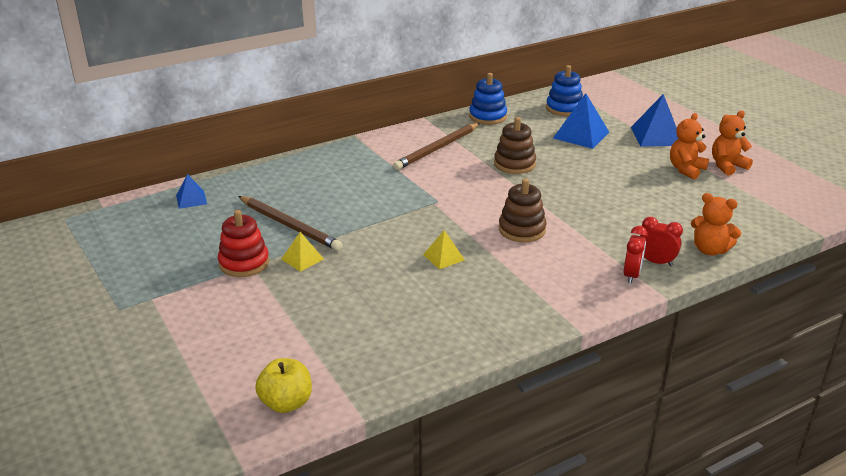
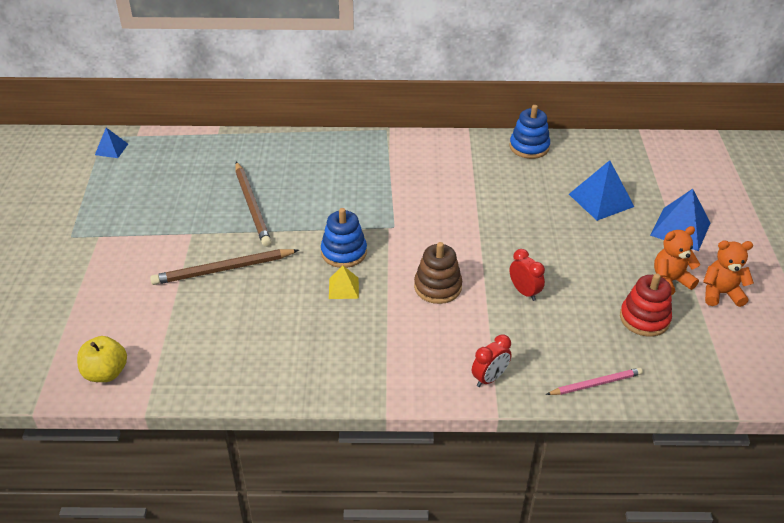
camera: 30 degrees right, 10 degrees up
(191, 199) = (203, 151): blue pyramid -> blue pyramid (111, 149)
(244, 263) = (187, 229): red stacking toy -> red stacking toy (644, 318)
(302, 259) = (233, 243): yellow pyramid -> none
(437, 149) = (447, 169): brown pencil -> brown pencil (223, 269)
(514, 164) = (501, 211): brown stacking toy -> none
(564, 108) = (615, 162): blue stacking toy -> blue stacking toy (344, 252)
(656, 262) = (527, 374): red clock -> red clock (524, 292)
(710, 250) = (596, 384): orange teddy bear -> pink pencil

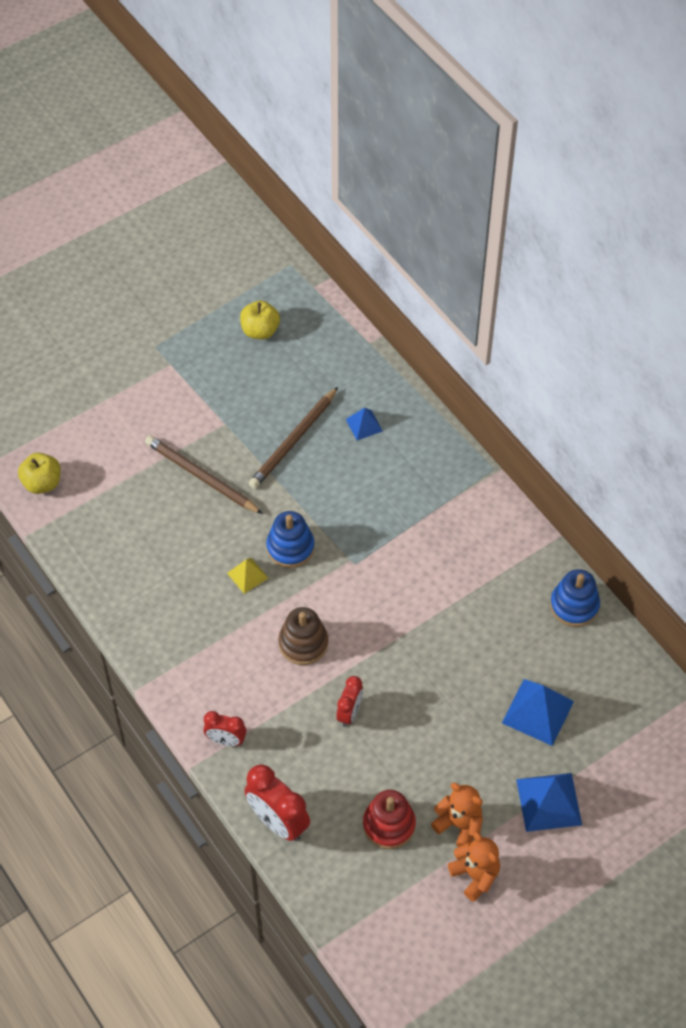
camera: 55 degrees right, 15 degrees up
(111, 149) = (280, 284): blue pyramid -> blue pyramid (364, 425)
(136, 177) = (260, 331): none -> yellow apple
(596, 384) = (278, 822): pink pencil -> red clock

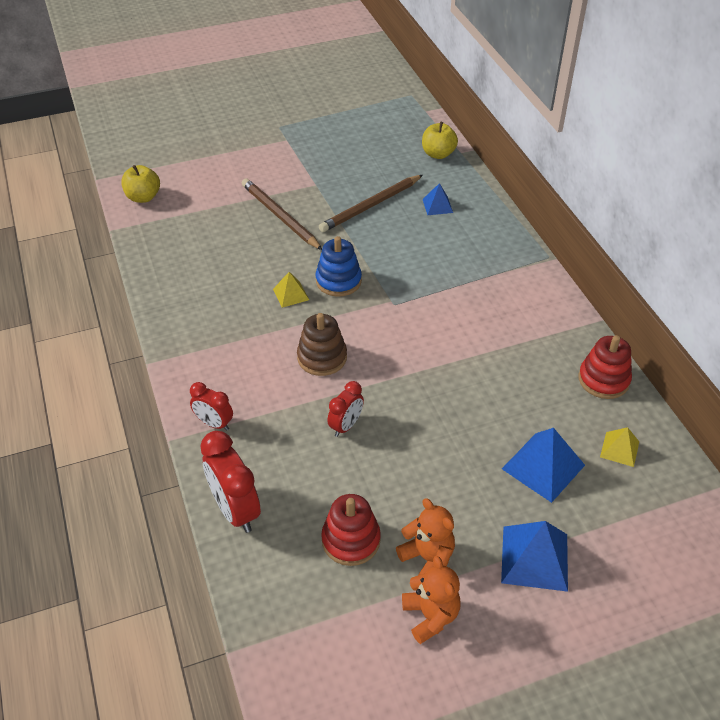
camera: 15 degrees right, 10 degrees down
(260, 331) = (370, 131): yellow apple -> yellow apple (438, 154)
(574, 606) = (603, 380): blue stacking toy -> red stacking toy
(601, 677) = (619, 449): none -> yellow pyramid

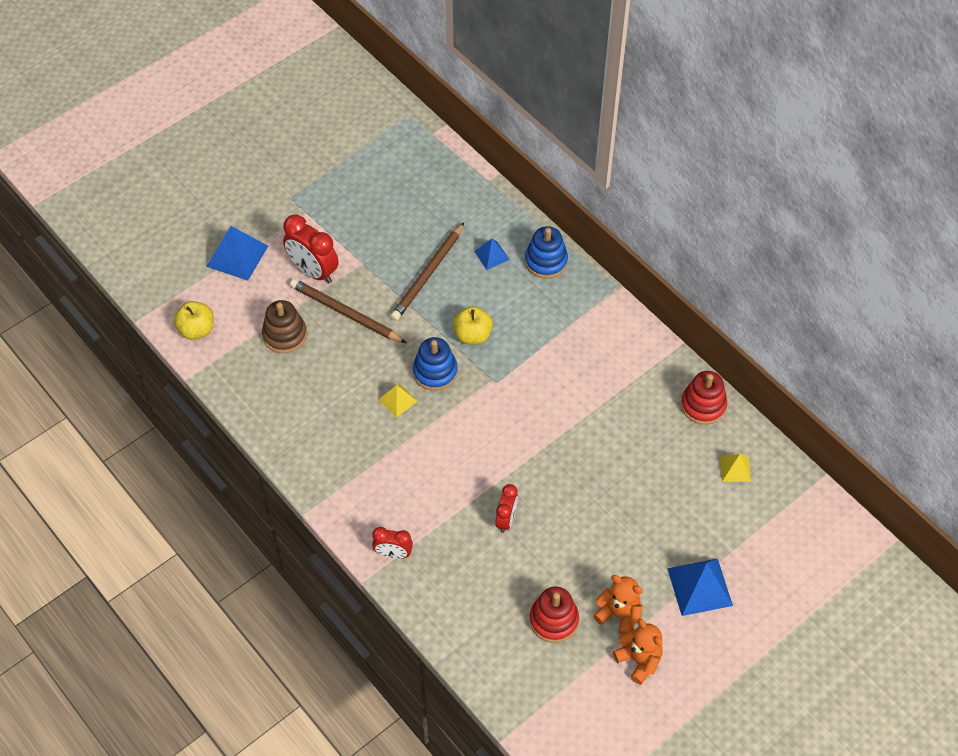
camera: 20 degrees left, 10 degrees up
(235, 510) = (450, 625): red clock -> red clock (313, 271)
(322, 357) = (456, 459): brown stacking toy -> brown stacking toy (285, 335)
(438, 154) = (467, 189): yellow apple -> yellow apple (472, 335)
(487, 222) = (546, 261): none -> blue stacking toy
(543, 467) = (680, 505): blue pyramid -> blue pyramid (237, 256)

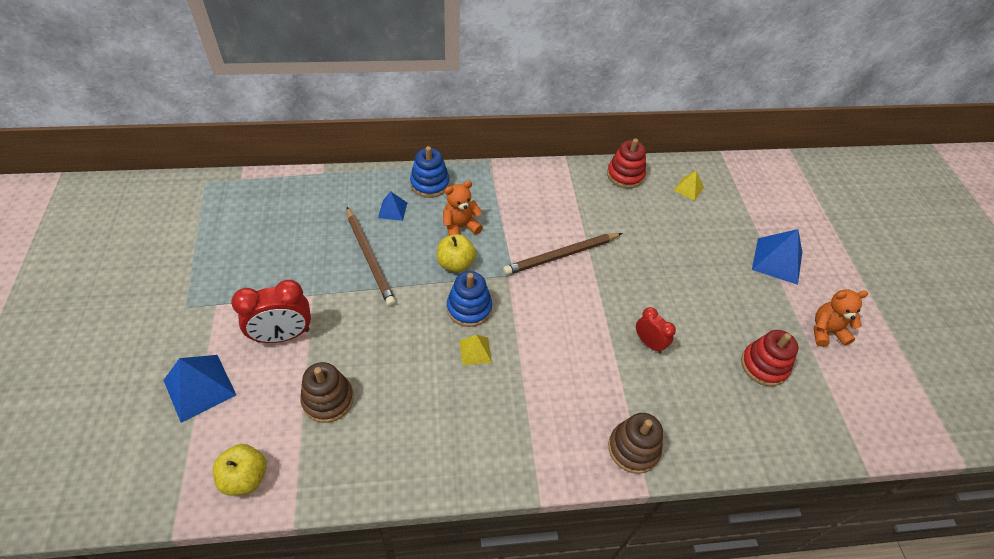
camera: 60 degrees left, 5 degrees down
(345, 313) = (351, 337): brown pencil -> brown pencil (561, 256)
(393, 554) = (633, 448): red clock -> brown stacking toy
(619, 614) = (779, 320): orange teddy bear -> orange teddy bear (460, 227)

